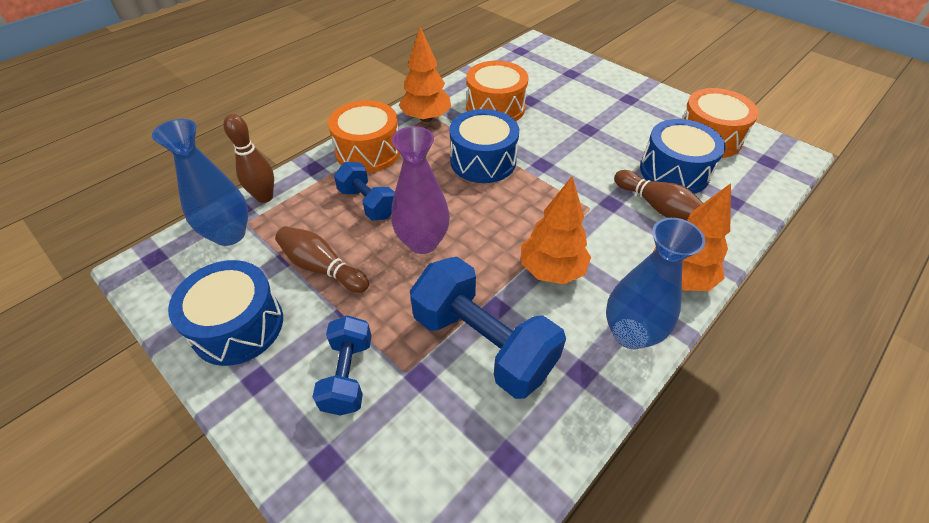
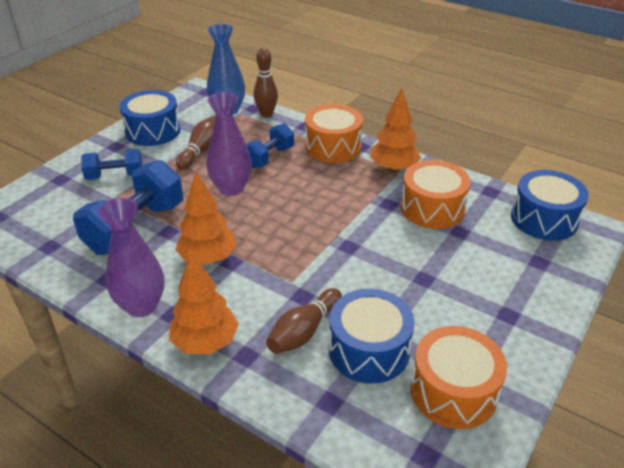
camera: 80 degrees right, 10 degrees down
(483, 161) = (341, 208): blue drum -> blue drum (544, 219)
(630, 333) = (141, 306): blue vase -> purple vase

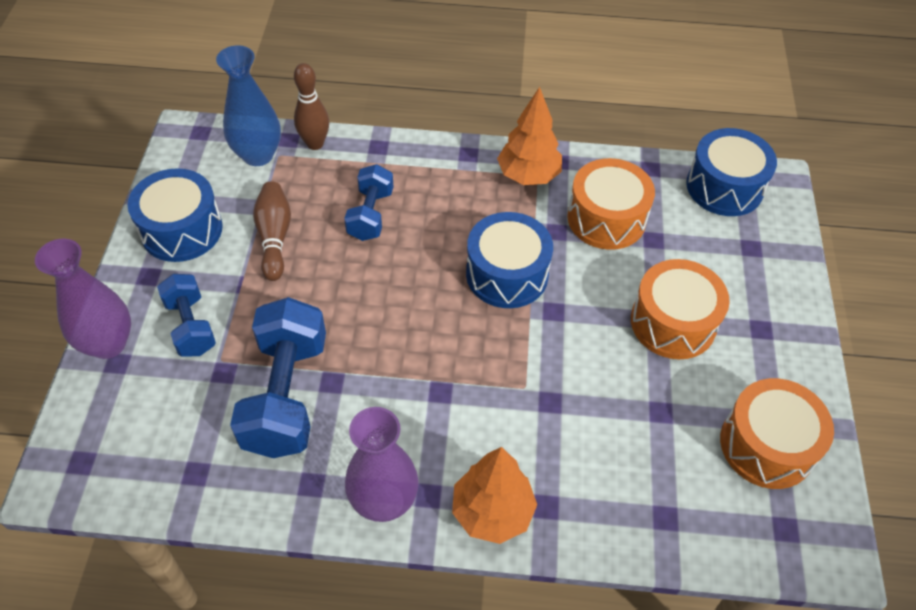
camera: 30 degrees left, 15 degrees up
(115, 176) = (191, 326): blue dumbbell -> blue dumbbell turned 75 degrees counterclockwise
(208, 258) = (409, 399): orange tree -> none
(231, 188) = (360, 283): purple vase -> purple vase (108, 343)
(304, 331) = (584, 446): brown bowling pin -> none
(333, 147) = (436, 168): orange drum -> orange drum (673, 322)
(369, 350) = (662, 437): blue drum -> blue drum (507, 274)

